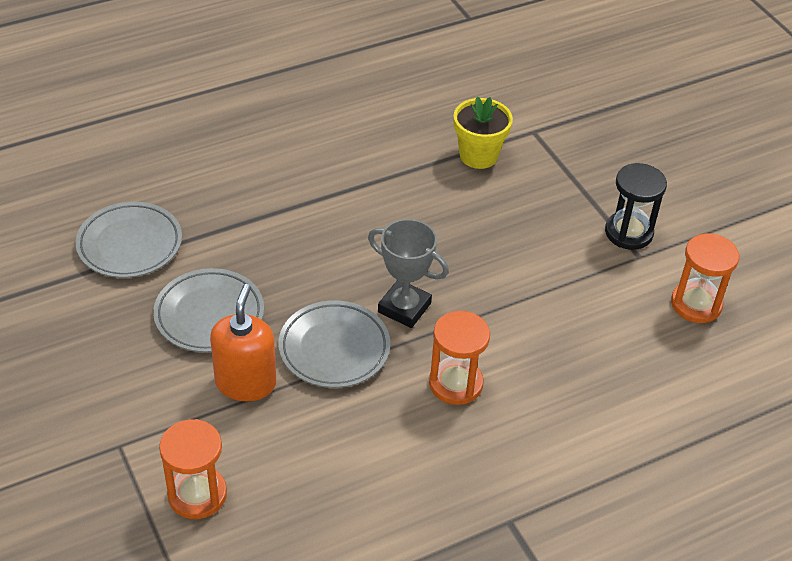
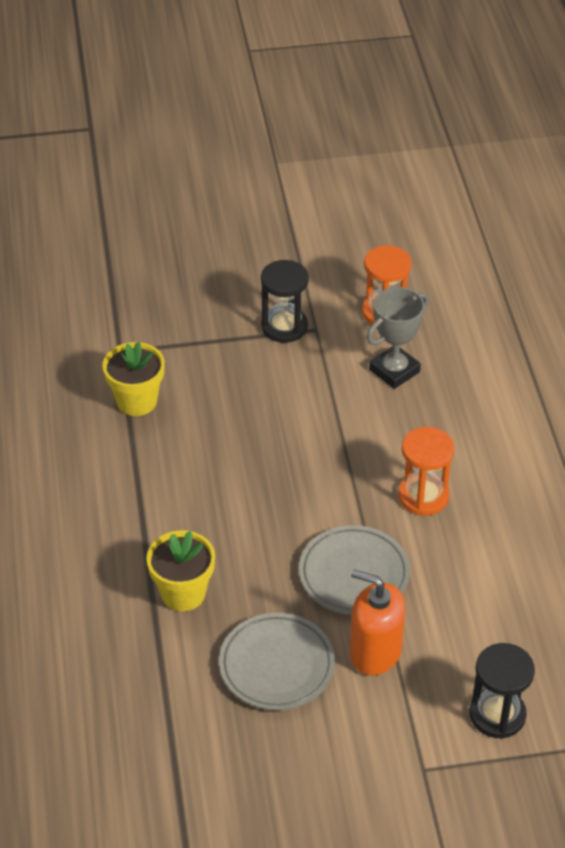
camera: 70 degrees left, 0 degrees up
(130, 244) = (148, 719): grey plate -> none
(197, 494) = (497, 714): orange hourglass -> black hourglass
(270, 235) = (183, 593): none -> yellow flower pot
(404, 308) = (320, 510): grey trophy -> grey trophy (394, 371)

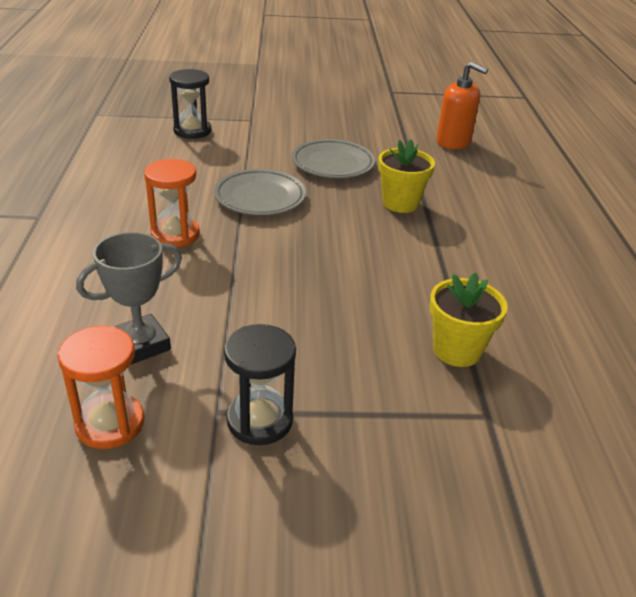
camera: 175 degrees left, 10 degrees down
(375, 652) = (260, 161): orange soap dispenser -> orange soap dispenser (453, 142)

